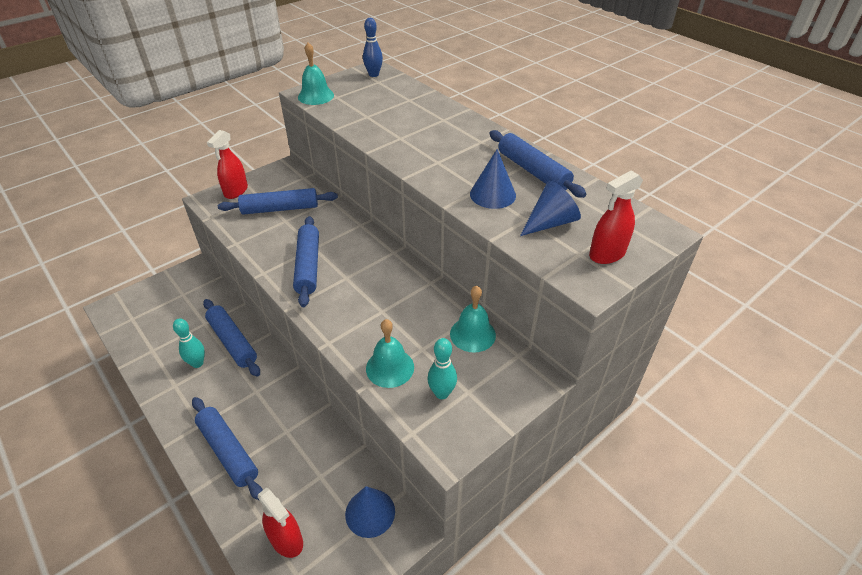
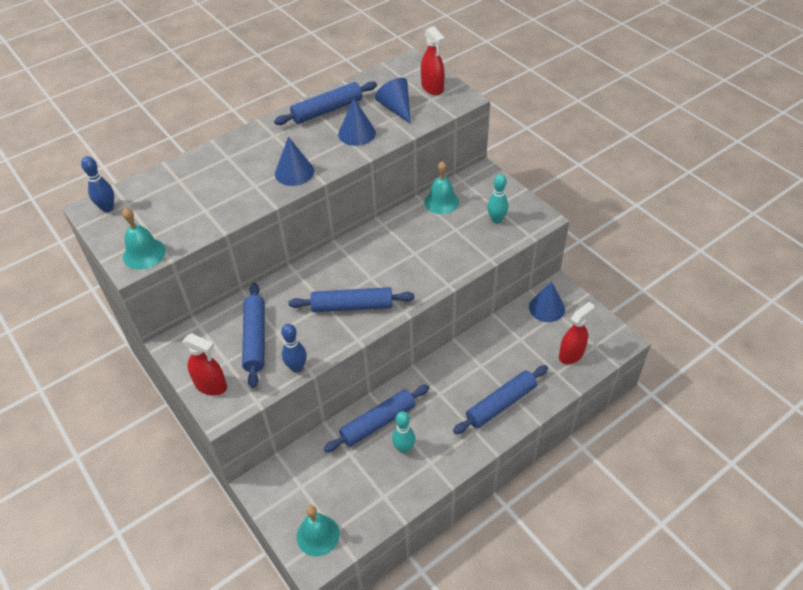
camera: 85 degrees left, 5 degrees up
(240, 236) = (297, 367): none -> blue bowling pin
(390, 367) = (474, 247): turquoise bell -> turquoise bell (318, 535)
(420, 158) = (294, 172): none -> blue cone

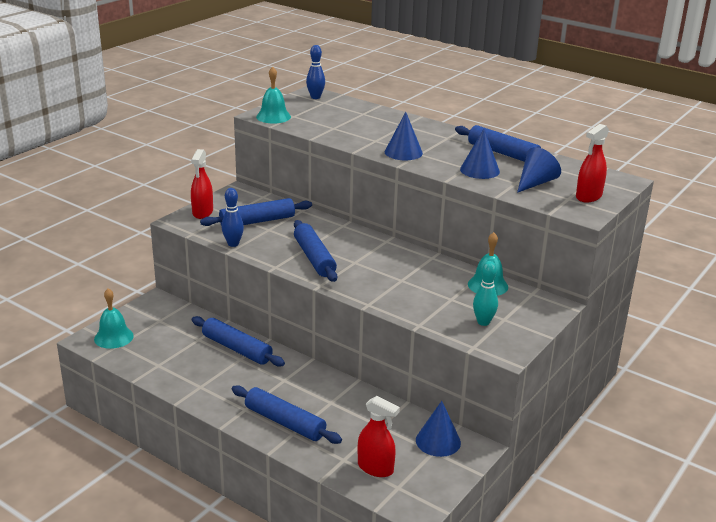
camera: 70 degrees right, 20 degrees down
(404, 448) = (212, 368): turquoise bowling pin -> none

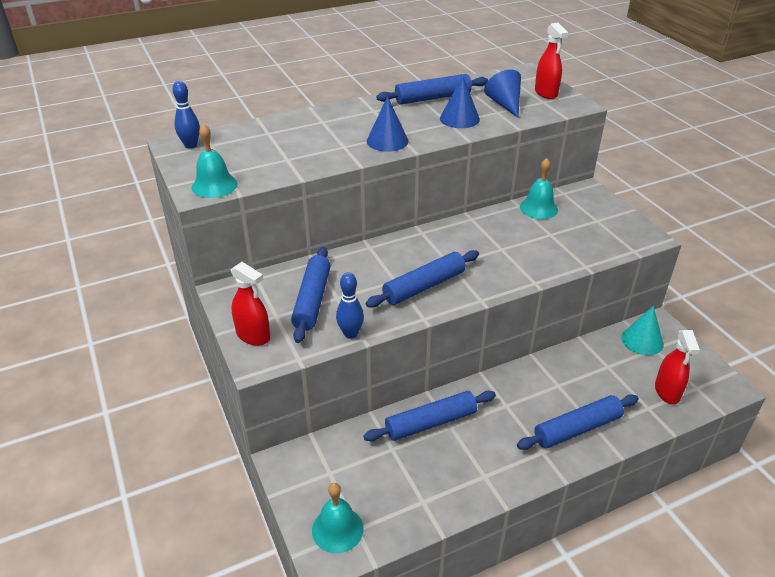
camera: 60 degrees left, 10 degrees up
(314, 258) = (424, 286): blue rolling pin -> blue rolling pin turned 45 degrees counterclockwise
(375, 468) = (667, 392): red spray bottle -> red spray bottle turned 120 degrees clockwise
(438, 441) = (642, 340): blue cone -> turquoise cone
(483, 322) = (597, 232): turquoise bowling pin -> none

